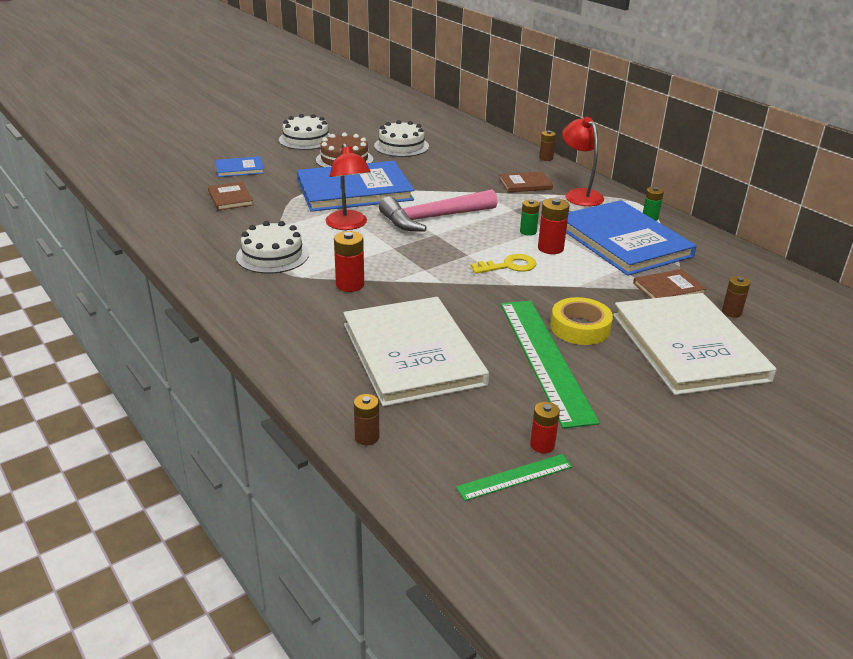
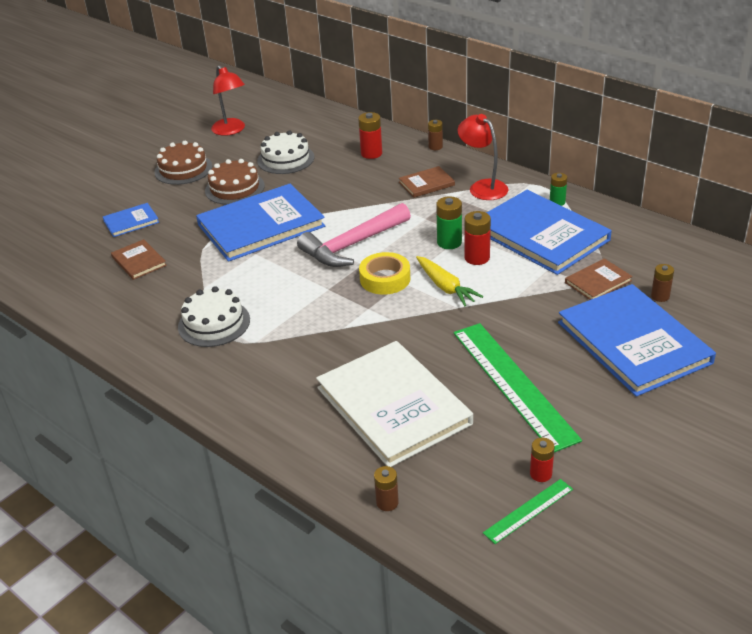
camera: 10 degrees left, 5 degrees up
(306, 139) = (183, 169): white cake -> brown cake
(348, 225) = (273, 270): red lamp -> red lamp (231, 130)
(350, 285) = (304, 341): red battery -> red battery (371, 153)
(509, 266) = (445, 287): yellow key -> yellow carrot
(528, 232) = (449, 242): green battery -> green battery, size x1.50
(580, 328) = (533, 343): yellow tape -> yellow tape (385, 279)
(688, 347) = (633, 342): white book -> blue book

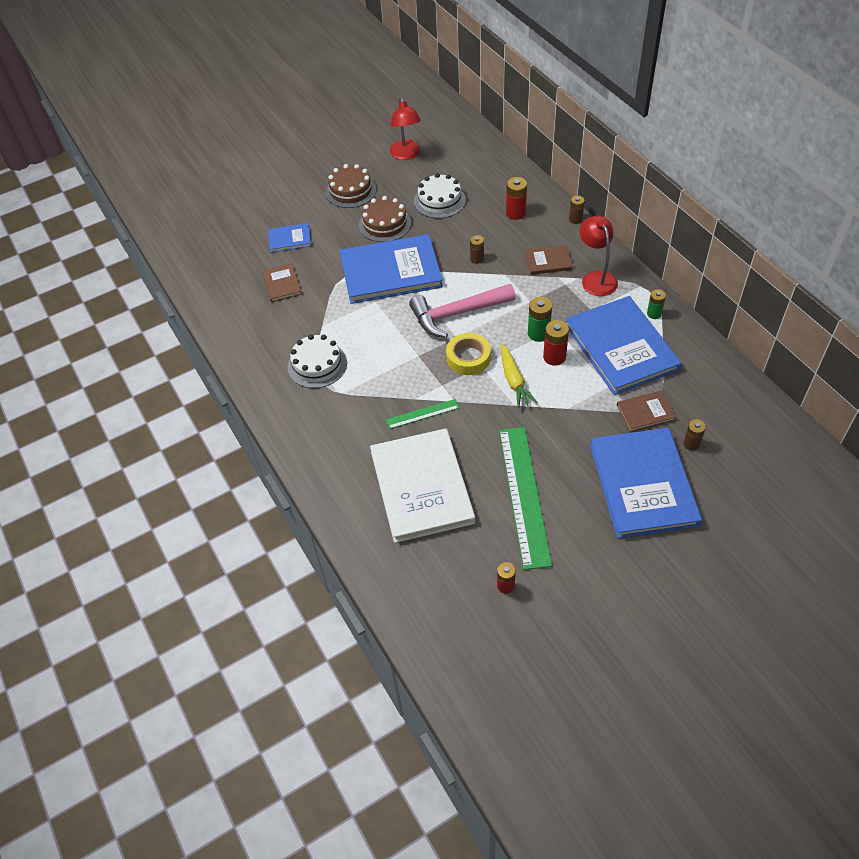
camera: 20 degrees right, 15 degrees up
(387, 502) = (380, 573): brown battery -> brown battery (477, 259)
(528, 511) = (481, 615): green ruler -> green ruler (422, 414)

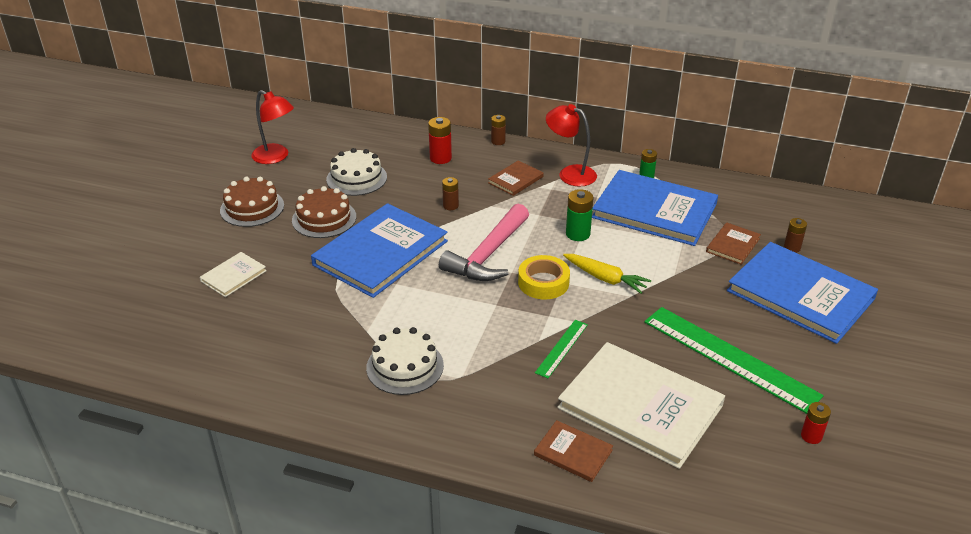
camera: 45 degrees left, 15 degrees down
(282, 284) = (274, 318): brown book -> brown book (573, 453)
(290, 239) = (233, 276): blue book -> white book
(554, 357) = (613, 244): red battery -> none

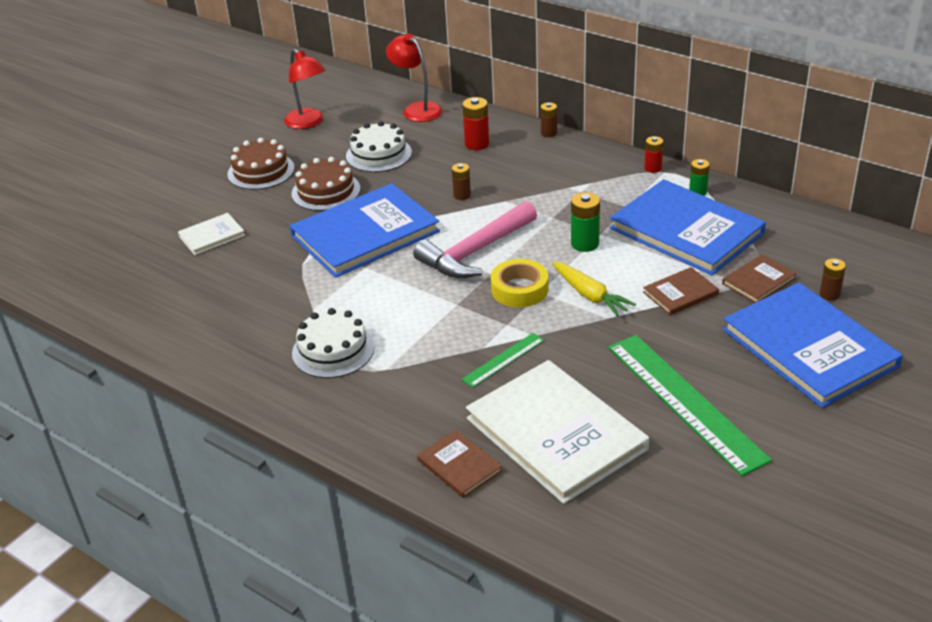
camera: 20 degrees right, 0 degrees up
(515, 180) = (546, 177): brown book -> brown book (680, 293)
(570, 174) = (611, 178): red lamp -> red lamp (417, 109)
(811, 436) = (733, 500): red battery -> red battery (653, 168)

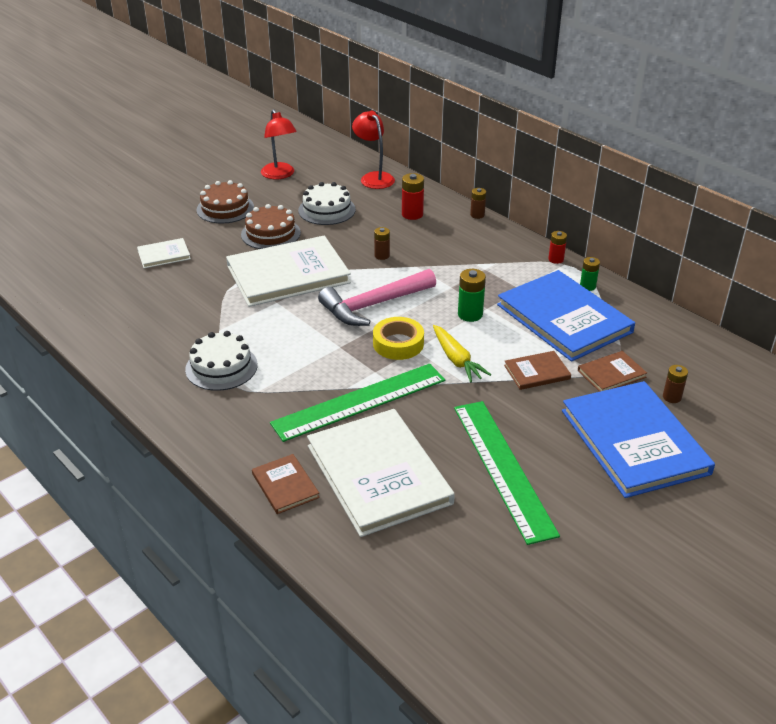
camera: 10 degrees right, 0 degrees up
(365, 234) = (288, 274): blue book -> white book
(503, 360) = (359, 401): green ruler -> green ruler, size x2.08

